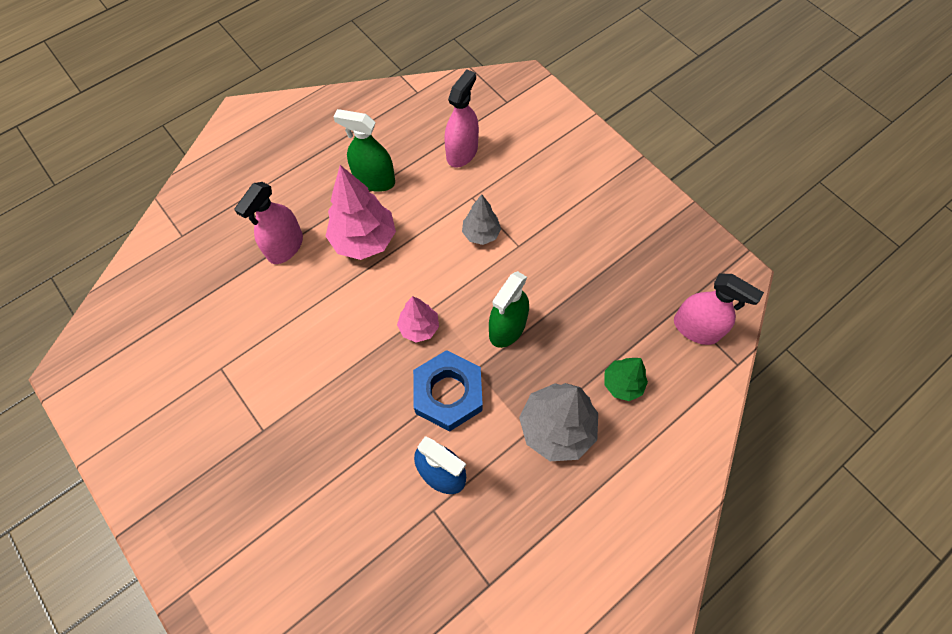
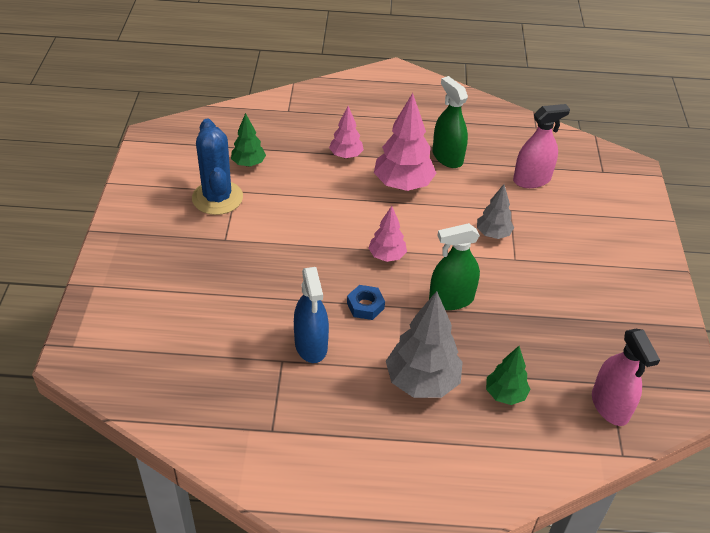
camera: 40 degrees right, 20 degrees down
(202, 327) = (248, 164): none -> green tree
(210, 390) = (217, 198): none -> blue cactus
(285, 246) = (346, 155): pink spray bottle -> pink tree
(448, 394) = (365, 306): blue nut -> blue nut, size x0.53

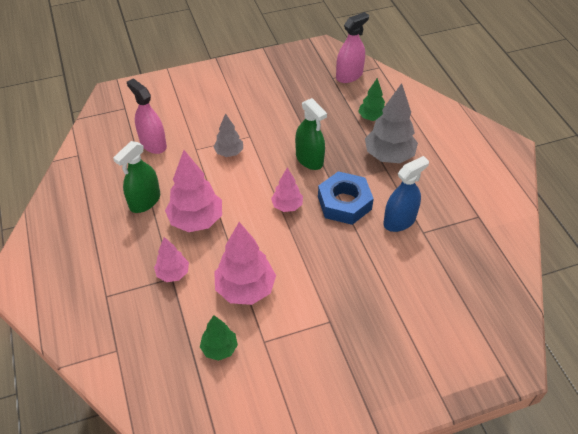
camera: 110 degrees left, 5 degrees up
(217, 198) = (281, 352): blue cactus -> none
(299, 195) = (245, 289): none -> pink tree
(365, 306) = (344, 203): blue nut -> blue nut, size x1.88

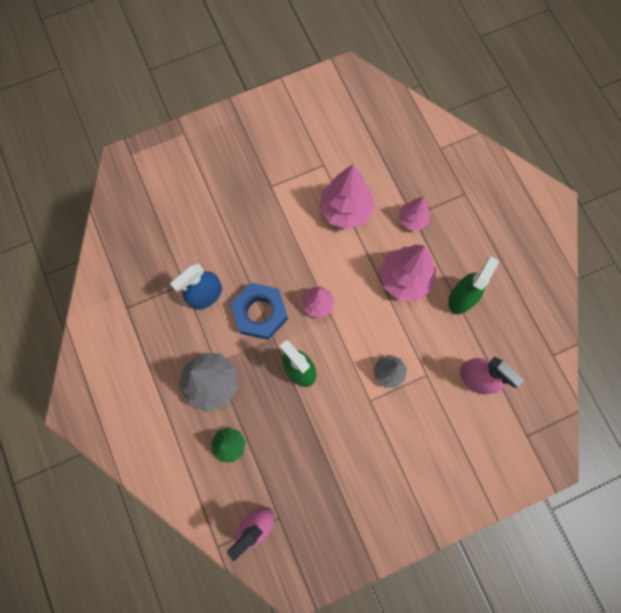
camera: 175 degrees right, 25 degrees up
(219, 348) = (358, 156): green tree -> none

